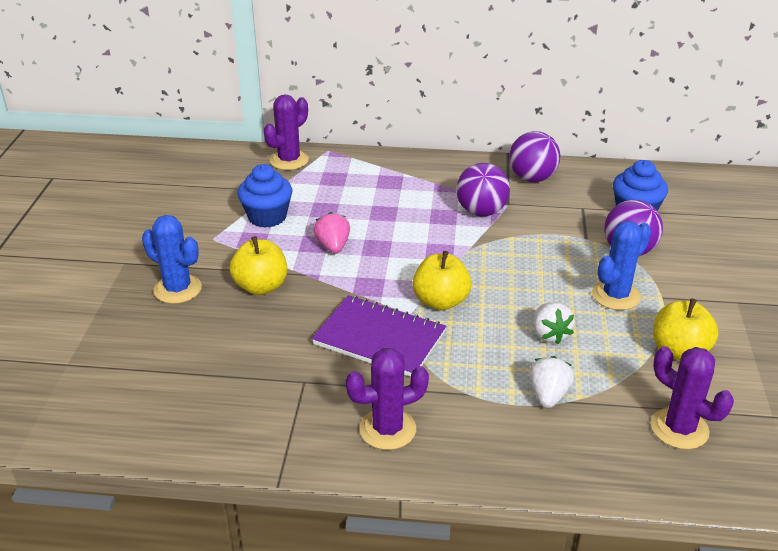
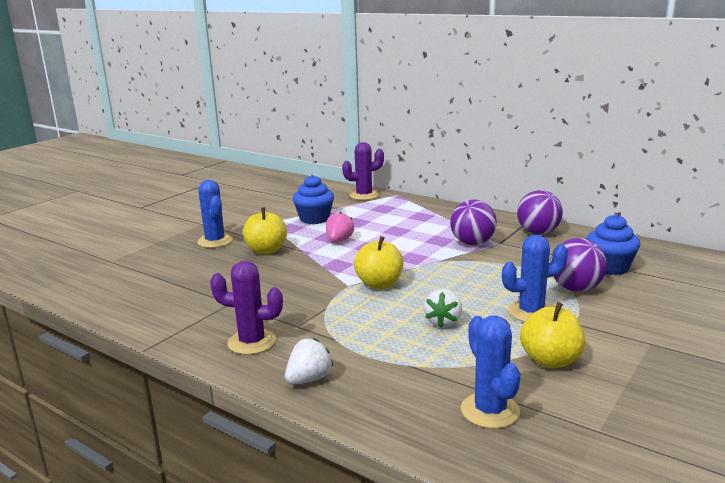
camera: 30 degrees right, 15 degrees down
(379, 338) = (310, 293): purple notebook -> none
(548, 395) = (397, 357): white strawberry -> white strawberry (309, 379)
(679, 428) = (490, 411): purple cactus -> blue cactus

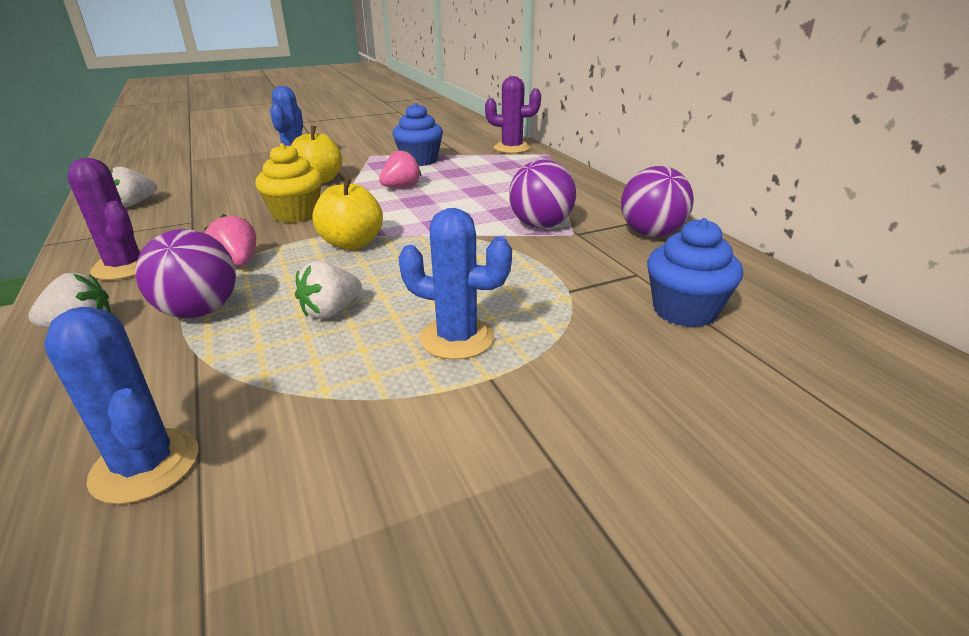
camera: 30 degrees right, 10 degrees up
(148, 304) = (135, 203): none -> white strawberry
(301, 277) = (296, 214): none -> yellow cupcake
(328, 316) = (238, 262): none -> pink strawberry
(490, 411) = (145, 465): blue cactus -> blue cactus turned 60 degrees counterclockwise
(550, 360) = (355, 423): yellow apple -> none
(575, 288) = (578, 325): purple ball -> purple ball (199, 311)

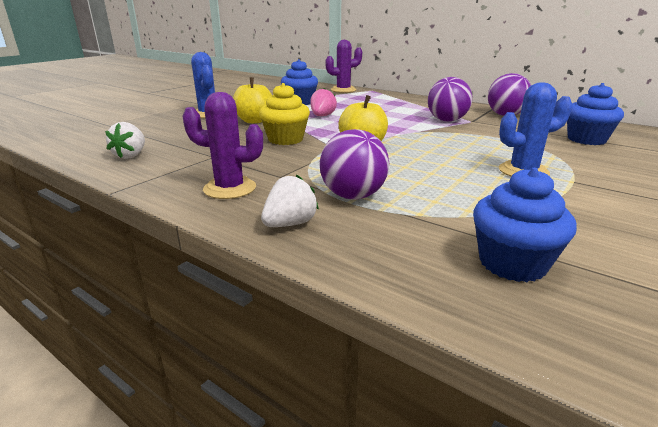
camera: 30 degrees left, 5 degrees down
(145, 465) = (512, 263): blue cactus -> blue cupcake
(238, 262) = (312, 169): pink strawberry -> none
(331, 311) = (433, 177): white strawberry -> none

